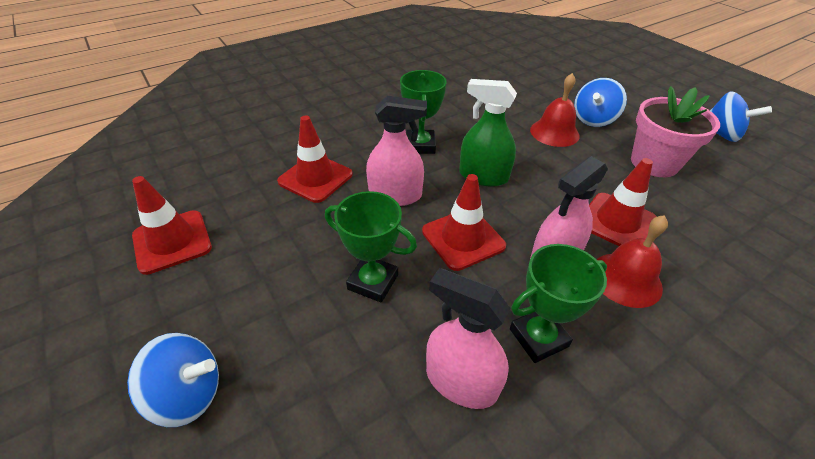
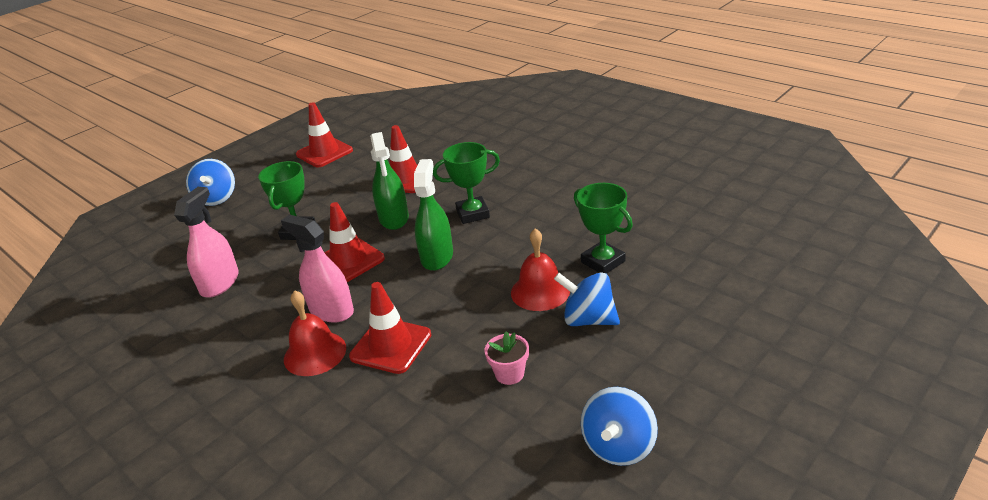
camera: 80 degrees right, 10 degrees down
(395, 195) = (394, 218): pink spray bottle -> green spray bottle
(538, 338) = (253, 311): green trophy -> green trophy (603, 262)
(654, 163) = (509, 374): pink flower pot -> pink flower pot, size x0.50

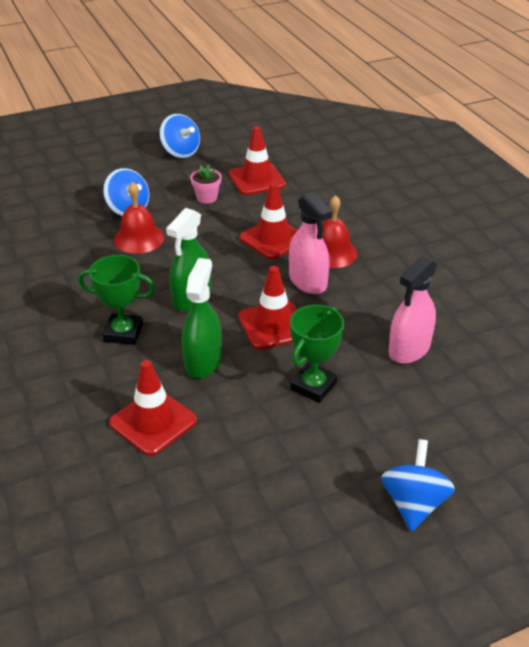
camera: 160 degrees left, 5 degrees up
(324, 152) = (229, 545): red traffic cone -> red traffic cone (257, 179)
(603, 262) = (71, 243): green trophy -> none
(618, 446) = (180, 152): blue spinning top -> blue spinning top turned 90 degrees clockwise

